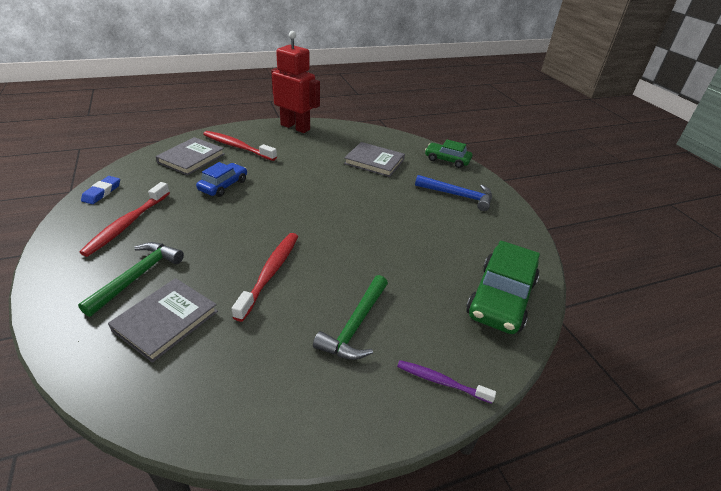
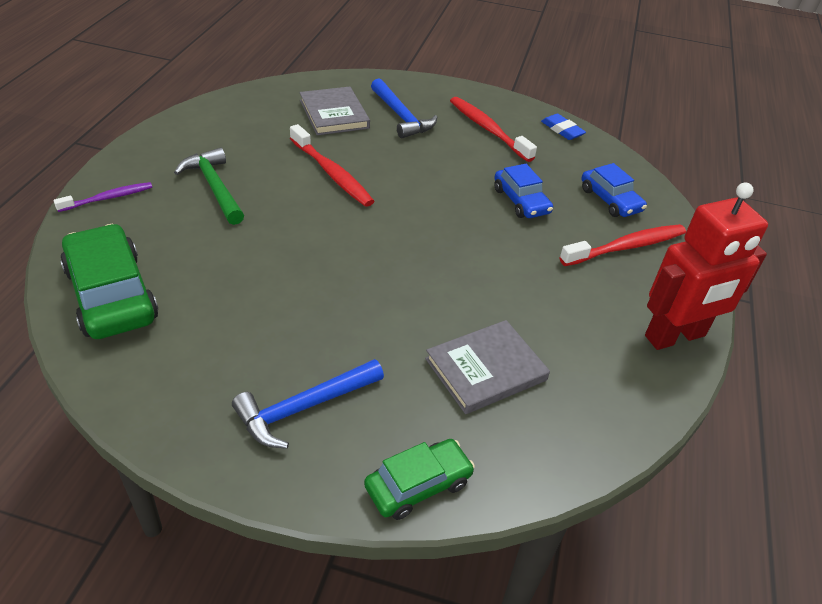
camera: 125 degrees right, 5 degrees up
(137, 277) = (401, 116): green hammer -> blue hammer
(191, 158) = (610, 200): grey book -> blue car

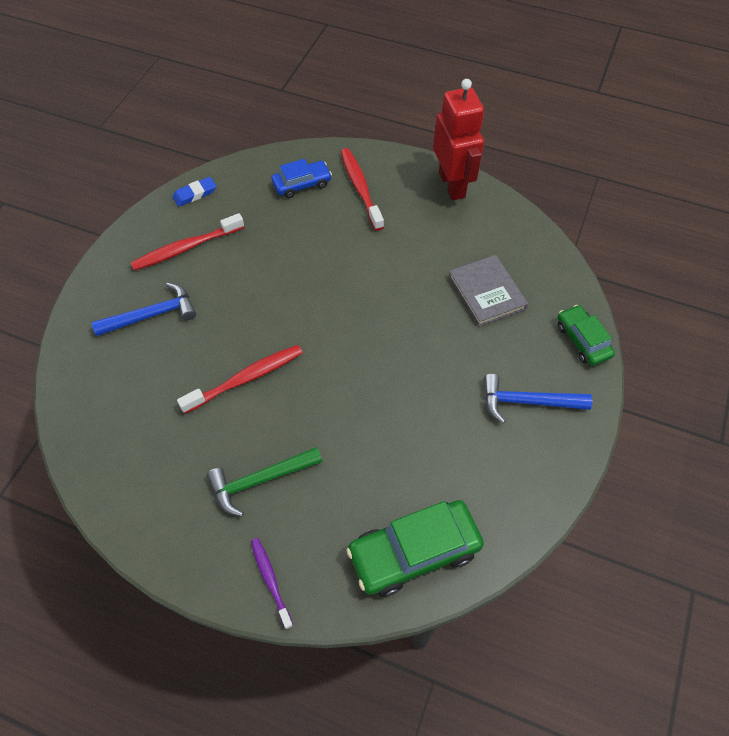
camera: 80 degrees left, 15 degrees up
(304, 408) = (527, 402): blue hammer -> blue hammer turned 120 degrees clockwise
(334, 114) = (138, 374): grey book -> none
(521, 201) = (299, 242): blue car -> none

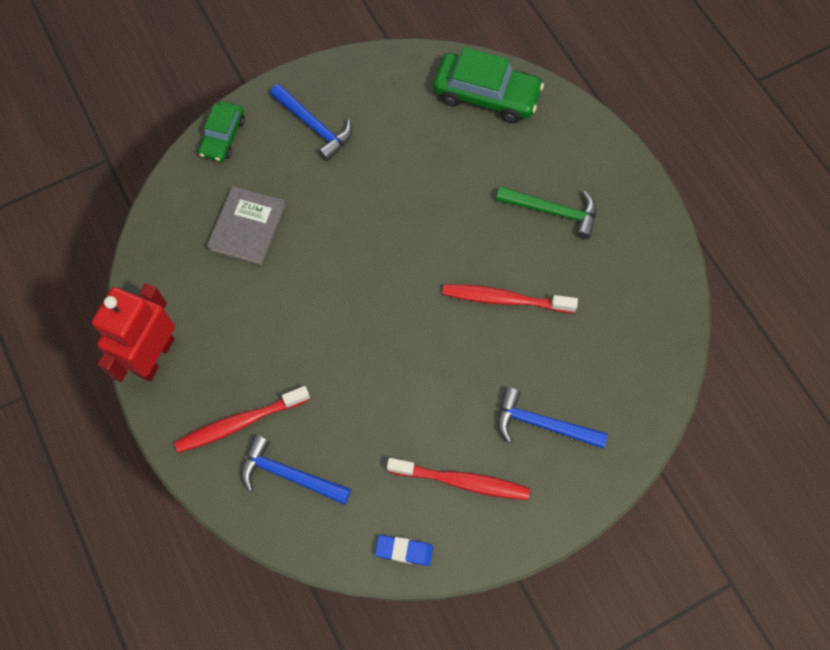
camera: 140 degrees left, 10 degrees up
(270, 580) = (593, 144): purple toothbrush -> none
(302, 184) = (289, 475): blue car -> blue hammer
(360, 188) = (240, 423): red toothbrush -> red toothbrush turned 45 degrees clockwise

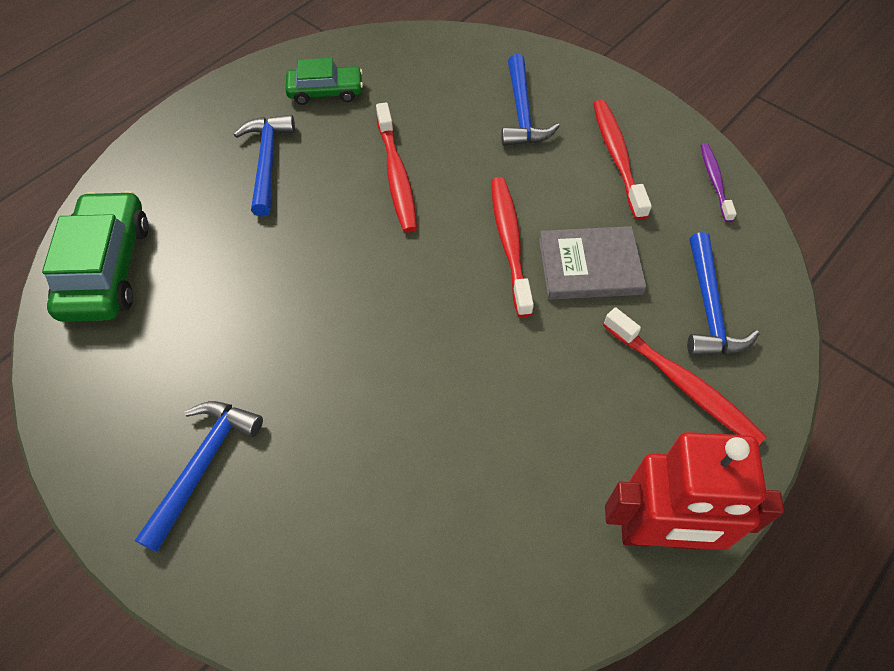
camera: 110 degrees left, 10 degrees down
(223, 137) = (255, 602): green car -> green car (325, 91)
(247, 227) = (407, 492): grey book -> grey book (589, 266)
(404, 550) = (714, 181): blue eraser -> purple toothbrush
(405, 357) = (509, 243): none -> red toothbrush
(552, 211) = (267, 162): green hammer -> blue hammer

